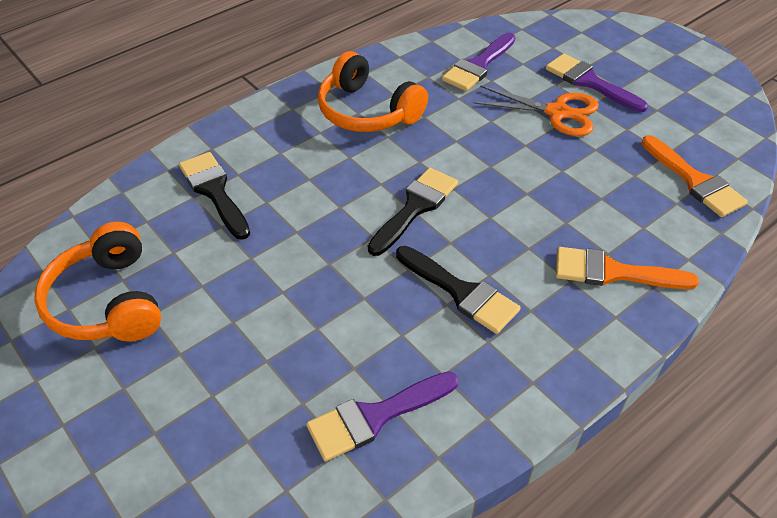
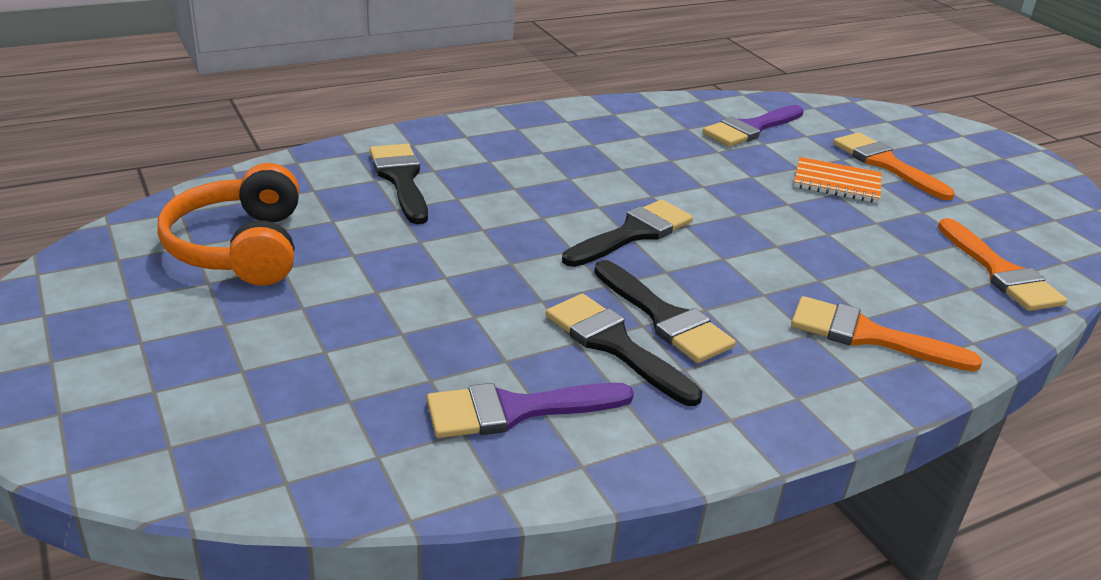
camera: 10 degrees right, 15 degrees down
(367, 111) = (605, 144): orange headphones -> none
(431, 330) = (615, 345): none -> black brush
(557, 112) = (837, 183): orange scissors -> orange notebook
(590, 82) = (886, 164): purple brush -> orange brush

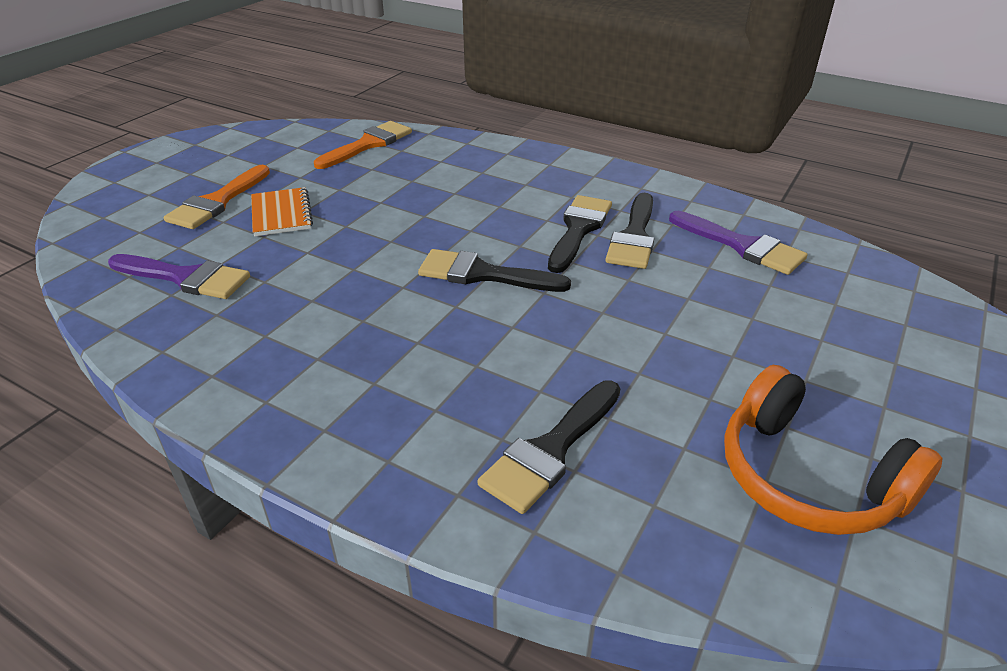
camera: 120 degrees left, 5 degrees up
(241, 247) = (808, 477): orange headphones -> orange headphones turned 90 degrees clockwise
(868, 336) = (502, 168): orange brush -> none

